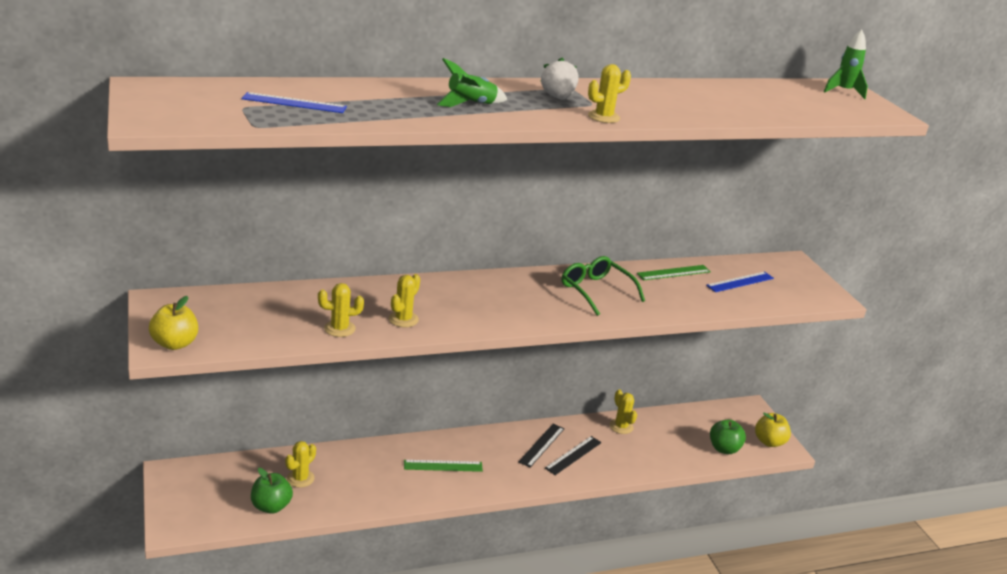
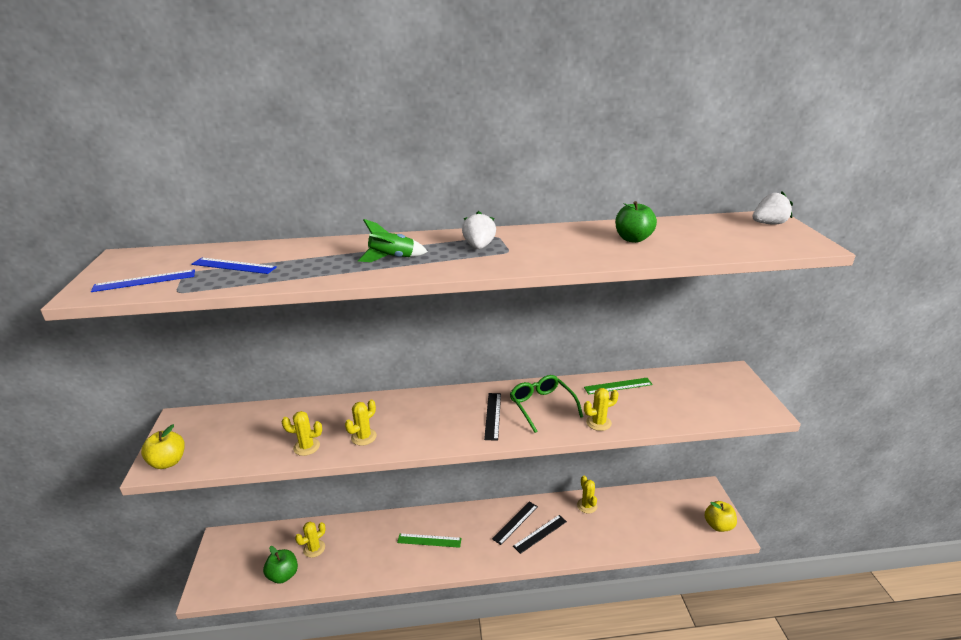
camera: 15 degrees right, 0 degrees up
(544, 300) = (493, 415): none -> black ruler
(603, 117) = (512, 264): yellow cactus -> yellow cactus (598, 423)
(724, 449) = (675, 531): green apple -> green apple (633, 239)
(740, 282) = (678, 395): blue ruler -> blue ruler (144, 281)
(843, 92) = (769, 224): green rocket -> white strawberry

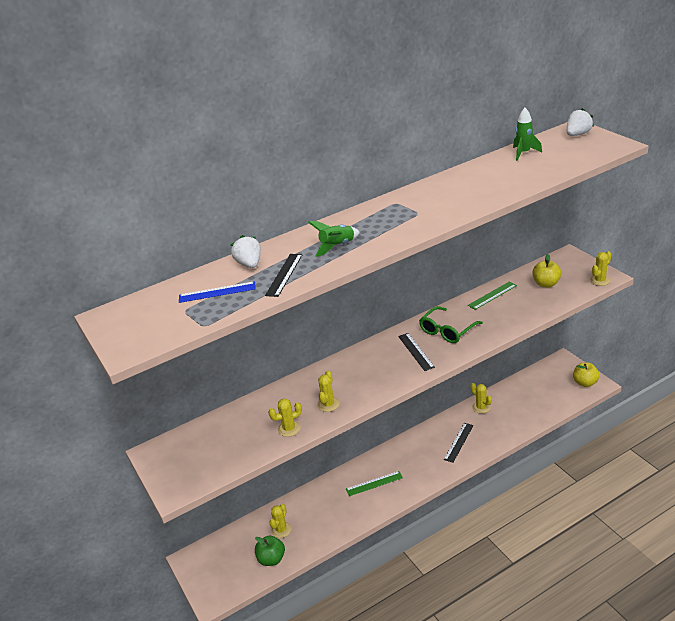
camera: 20 degrees left, 5 degrees up
(144, 281) = (161, 327): blue ruler -> none
(168, 462) = (182, 484): yellow apple -> yellow apple (546, 284)
(479, 247) = (392, 216): white strawberry -> white strawberry (249, 264)
(515, 522) = (434, 442): black ruler -> black ruler (284, 274)
(542, 406) = (447, 331): green glasses -> green glasses turned 90 degrees counterclockwise
(598, 423) = (498, 327): yellow cactus -> yellow cactus (600, 280)
(633, 239) = (496, 175): green apple -> none
(686, 226) = (524, 153): none -> green rocket

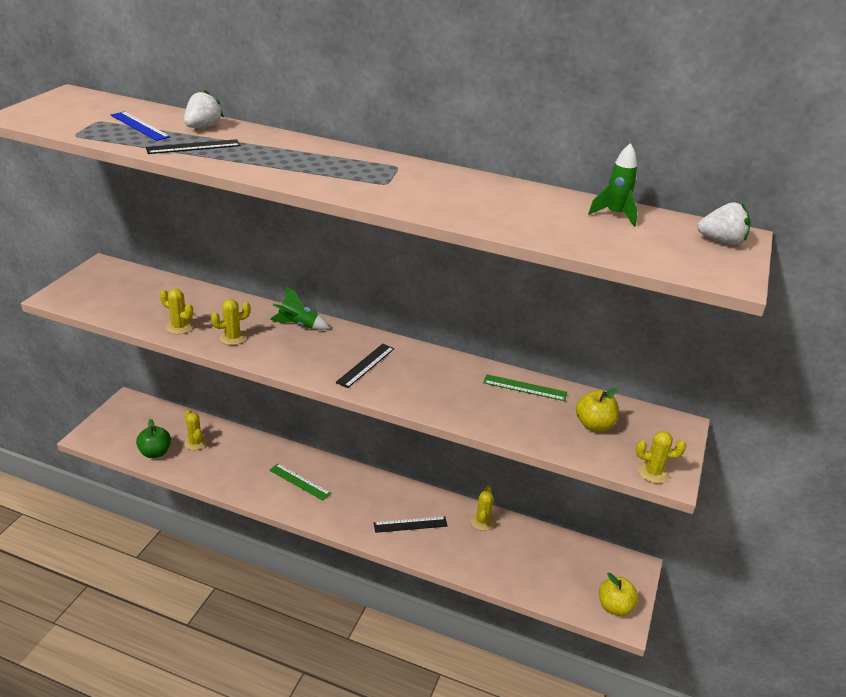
camera: 45 degrees right, 0 degrees up
(281, 530) = (195, 443): yellow cactus -> yellow cactus turned 75 degrees clockwise
(337, 246) = (272, 158): green rocket -> green rocket (298, 325)
(447, 331) = (423, 375): green glasses -> none

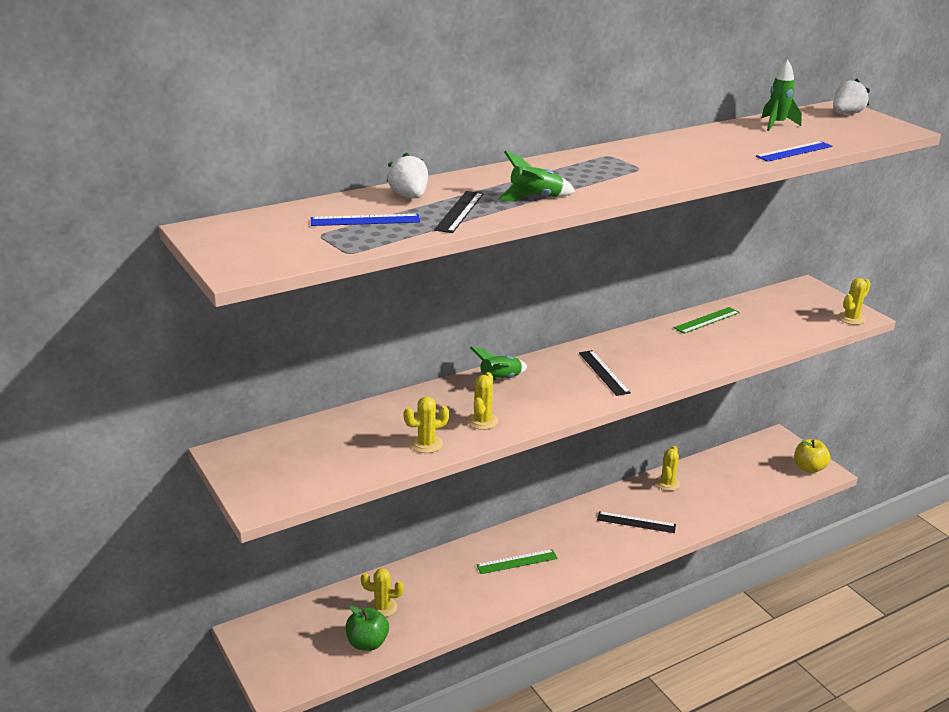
camera: 50 degrees left, 5 degrees down
(256, 163) = (535, 198): none -> green rocket
(410, 524) = (636, 522): black ruler -> black ruler turned 75 degrees clockwise
(482, 521) = (667, 483): yellow cactus -> yellow cactus turned 60 degrees clockwise
(548, 236) = (794, 151): none -> blue ruler
(594, 425) = (779, 315): yellow apple -> none

